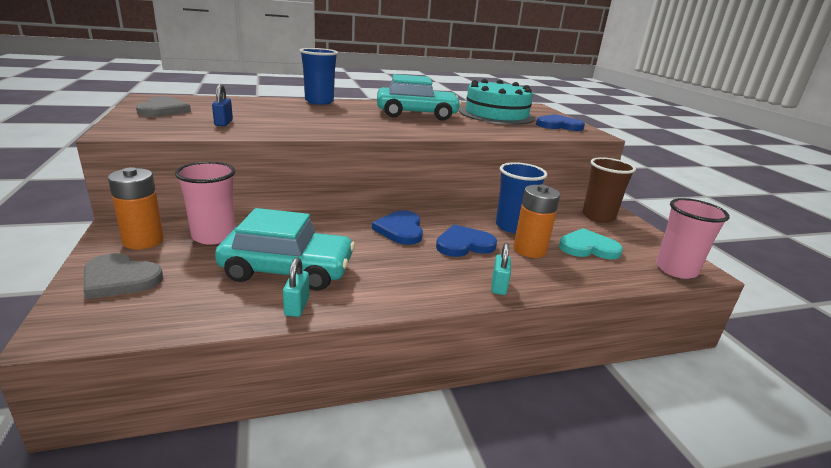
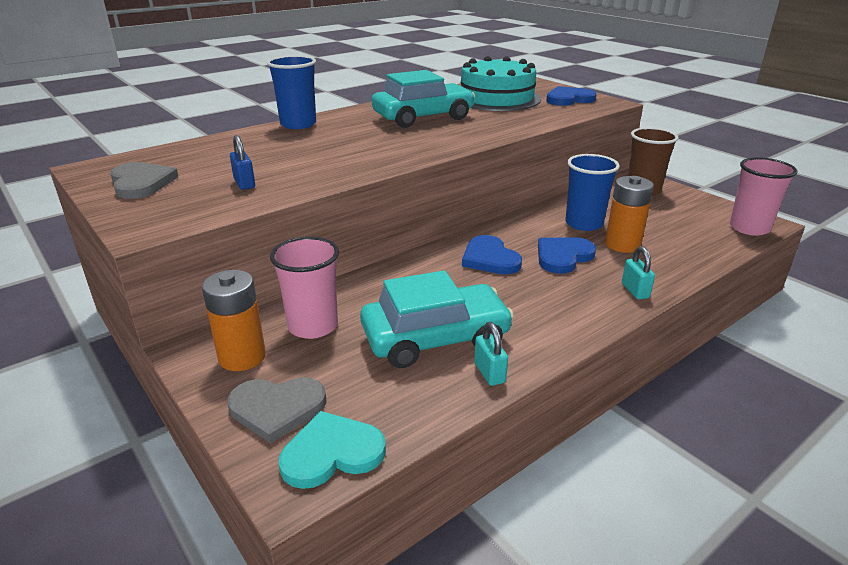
camera: 20 degrees left, 5 degrees up
(588, 247) = (665, 227): turquoise heart -> turquoise heart (332, 453)

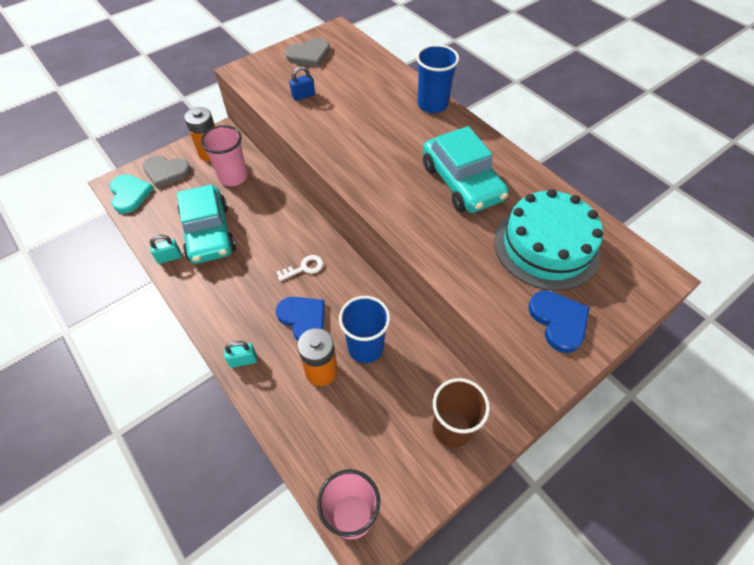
camera: 90 degrees right, 25 degrees up
(277, 408) = (166, 172): grey heart -> grey heart turned 75 degrees counterclockwise
(490, 259) = (304, 268): blue heart -> white key

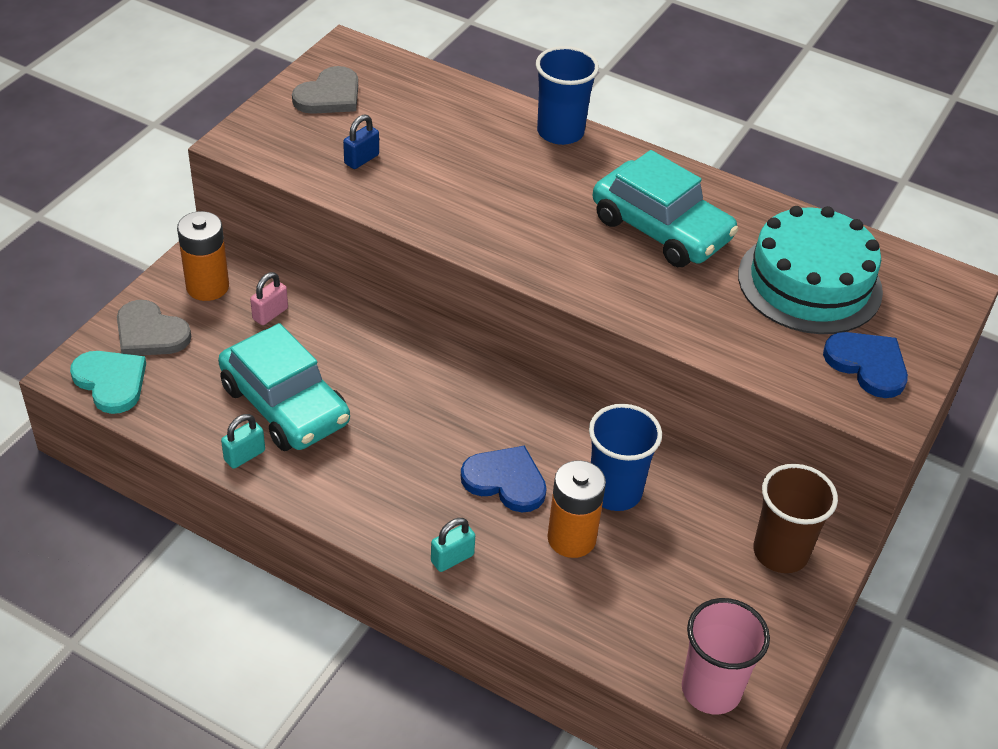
camera: 25 degrees left, 10 degrees down
(166, 172) = (150, 333): grey heart -> grey heart turned 45 degrees clockwise
(233, 177) = (270, 314): pink cup -> pink padlock
(304, 268) = (466, 414): white key -> none

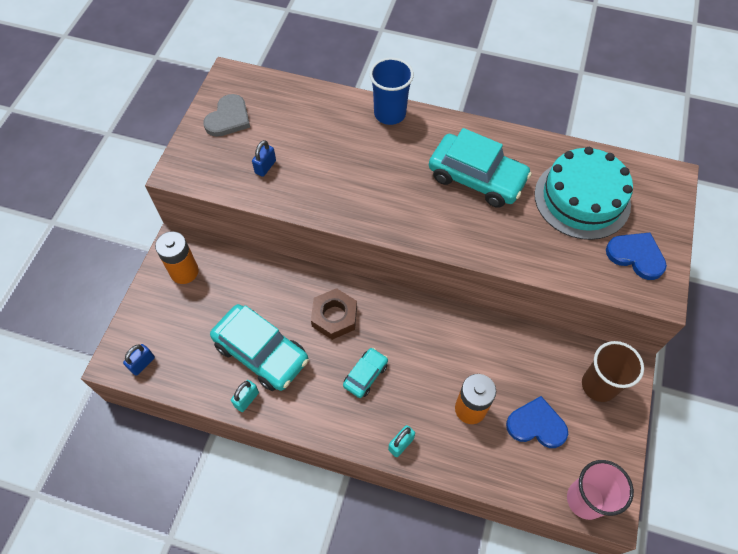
camera: 10 degrees left, 15 degrees up
(111, 382) = (142, 363): turquoise heart -> blue padlock
(150, 333) = (157, 318): grey heart -> none
(270, 314) = (231, 283): pink padlock -> none
(406, 384) = (334, 316): none -> brown nut
(428, 464) = (365, 375): none -> turquoise car
(505, 481) = (417, 375): blue heart -> blue heart (536, 425)
(615, 491) = (487, 366): blue cup -> none

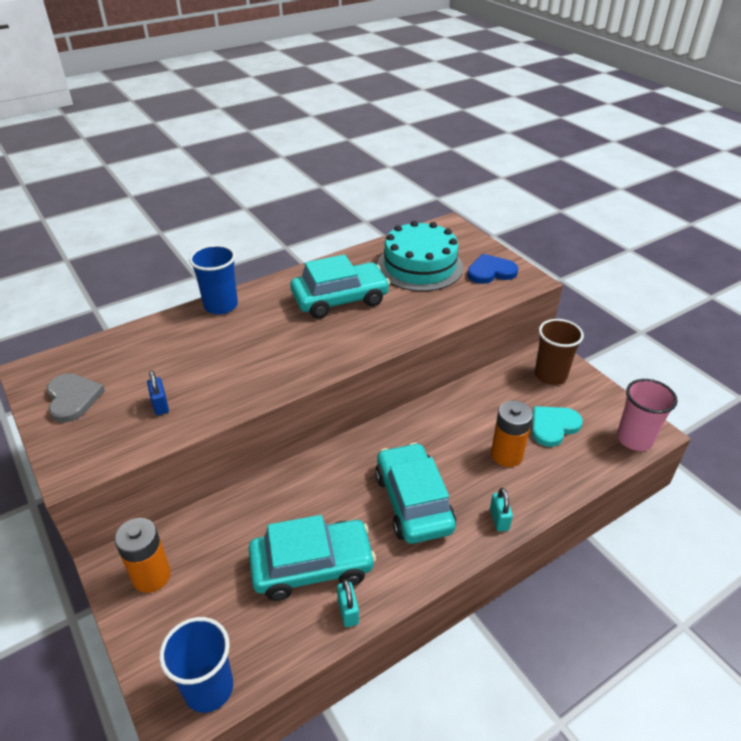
camera: 50 degrees left, 20 degrees down
(142, 363) = (208, 688): blue padlock -> blue cup
(334, 316) = (335, 487): brown nut -> none
(365, 375) = (413, 502): turquoise car -> turquoise car, size x1.96
(536, 425) = (553, 426): blue heart -> turquoise heart

